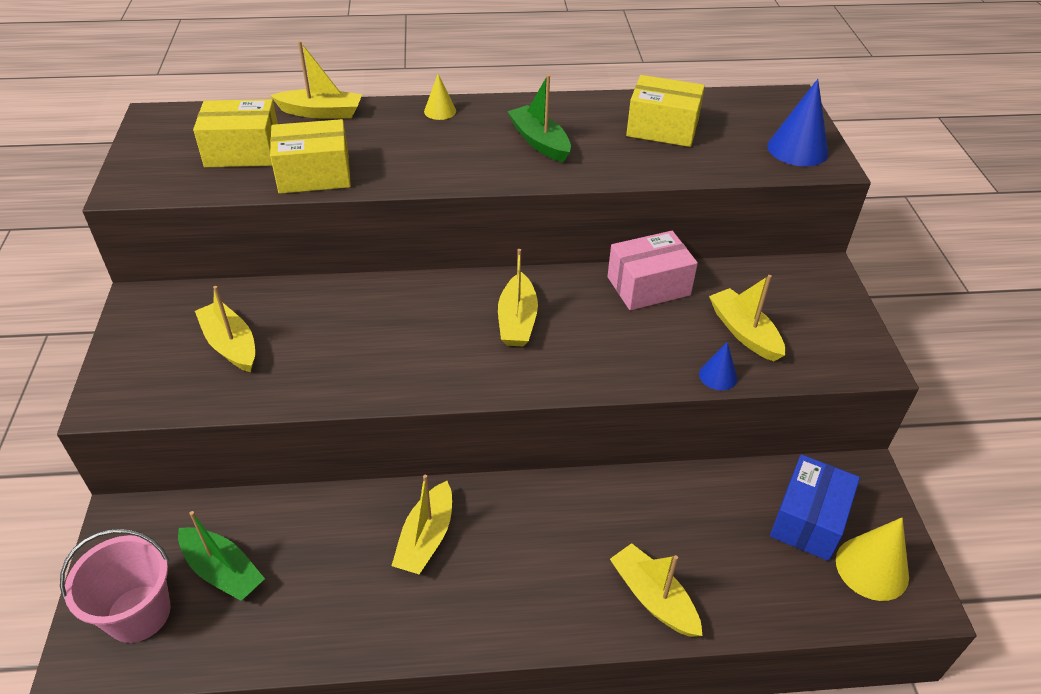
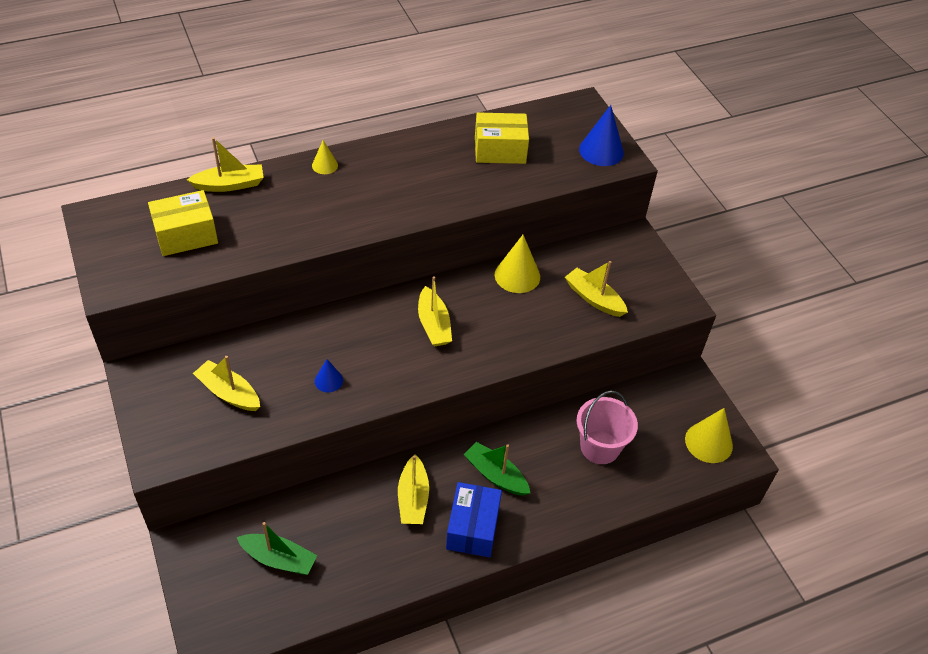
camera: 20 degrees left, 5 degrees up
(138, 613) = (233, 603): pink bucket -> pink bucket (599, 447)
(314, 175) = (254, 245): yellow box -> none
(539, 142) = (414, 180): green boat -> green boat (495, 475)
(648, 286) = (517, 275): pink box -> yellow cone
(653, 598) = (578, 498): yellow boat -> none
(718, 376) = (586, 336): blue cone -> blue cone (328, 380)
(808, 520) = (662, 420): blue box -> blue box (472, 528)

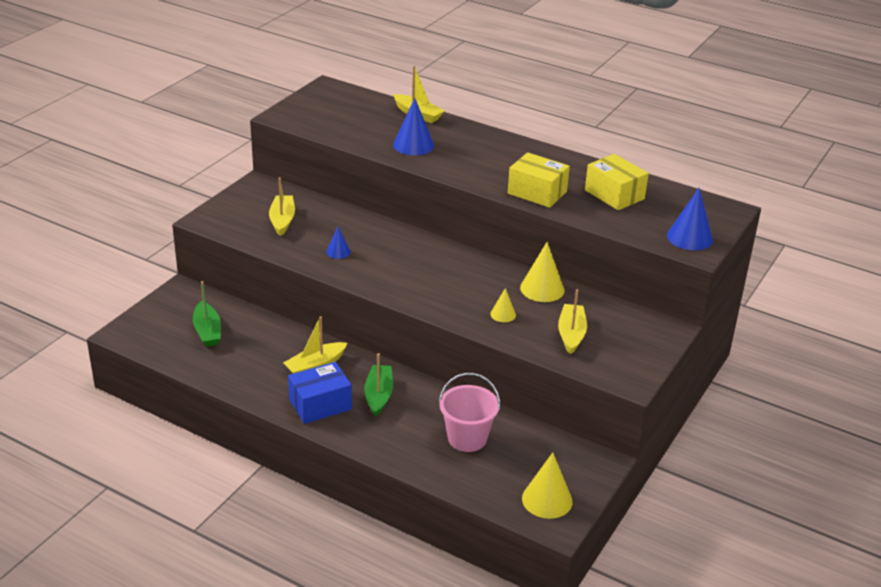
camera: 55 degrees right, 15 degrees down
(186, 235) = (354, 119): yellow box -> yellow box (537, 192)
(284, 222) = (413, 145): none -> blue cone
(325, 165) = (487, 137): yellow cone -> yellow cone (503, 314)
(434, 325) = (443, 272): yellow boat -> none

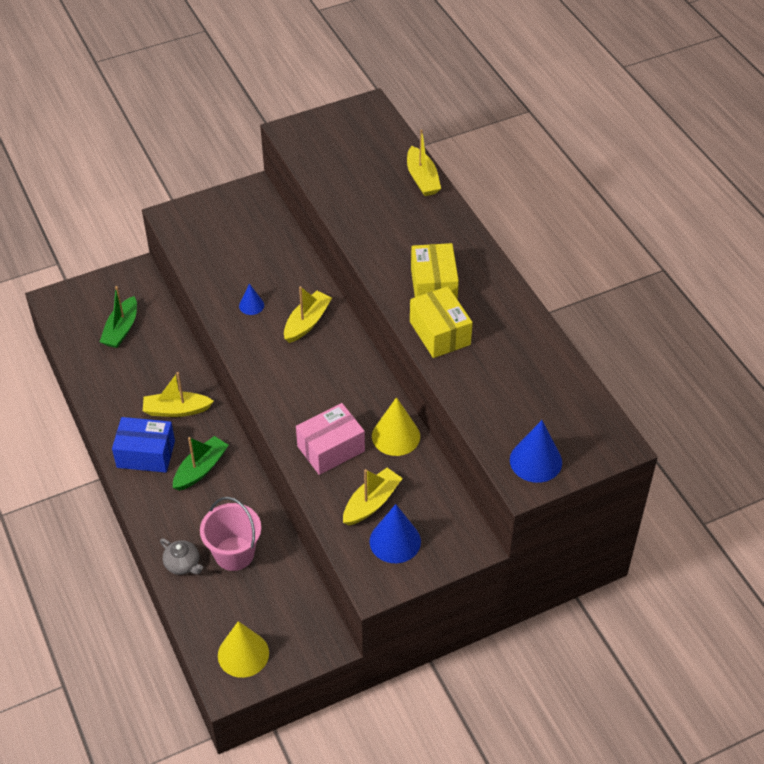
camera: 35 degrees right, 15 degrees up
(282, 220) = (235, 245): yellow boat -> yellow boat (307, 322)
(413, 145) = (379, 219): blue cone -> blue cone (395, 541)
(433, 463) = (183, 564): none -> grey teapot
(503, 314) = (331, 449): yellow cone -> pink box
(614, 194) = (515, 370): yellow box -> yellow box (433, 286)

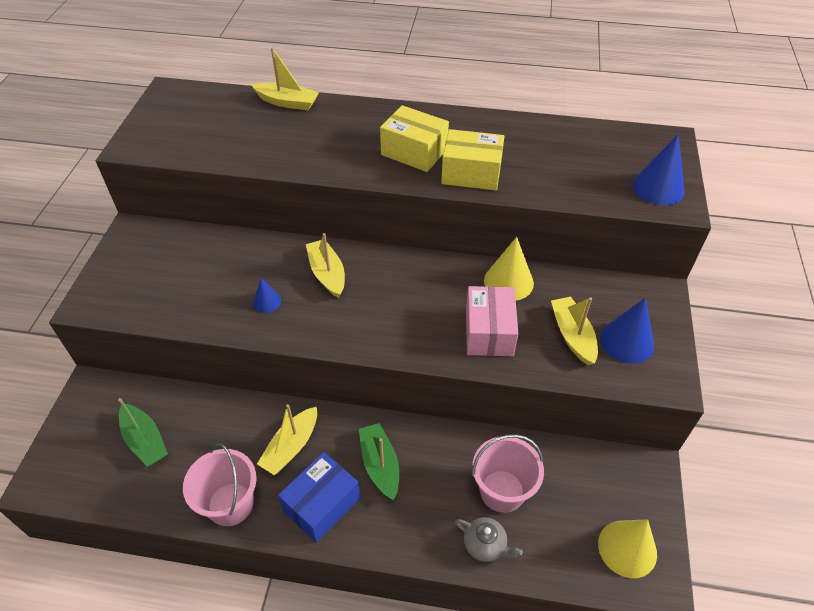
camera: 55 degrees left, 0 degrees up
(110, 405) = (230, 504): none -> pink bucket
(183, 564) = (485, 545): grey teapot -> grey teapot turned 45 degrees clockwise

